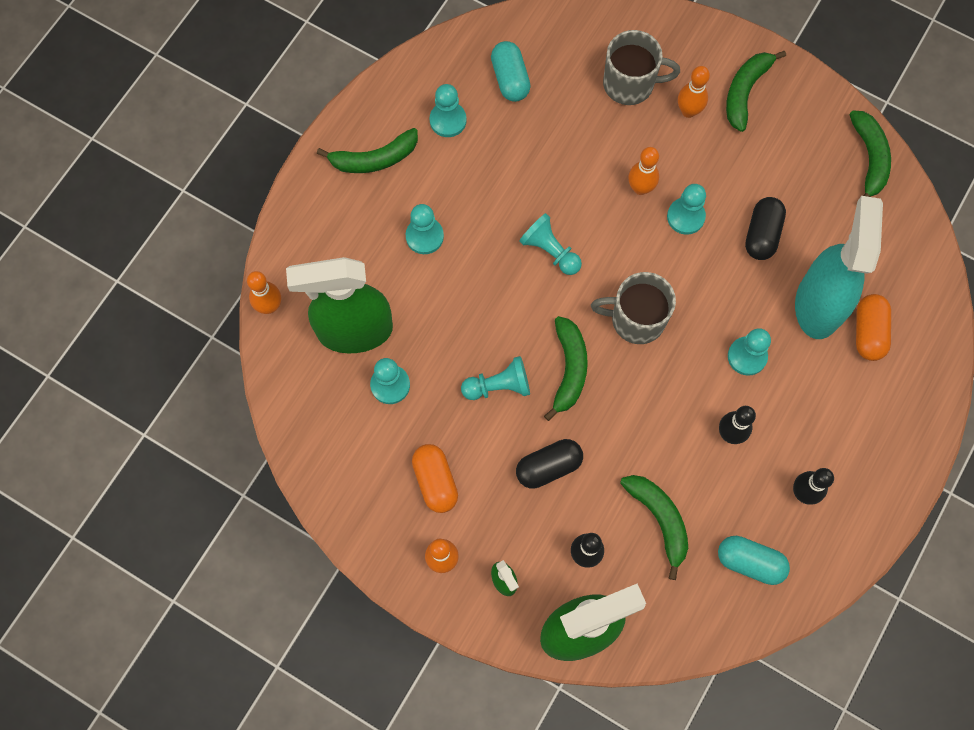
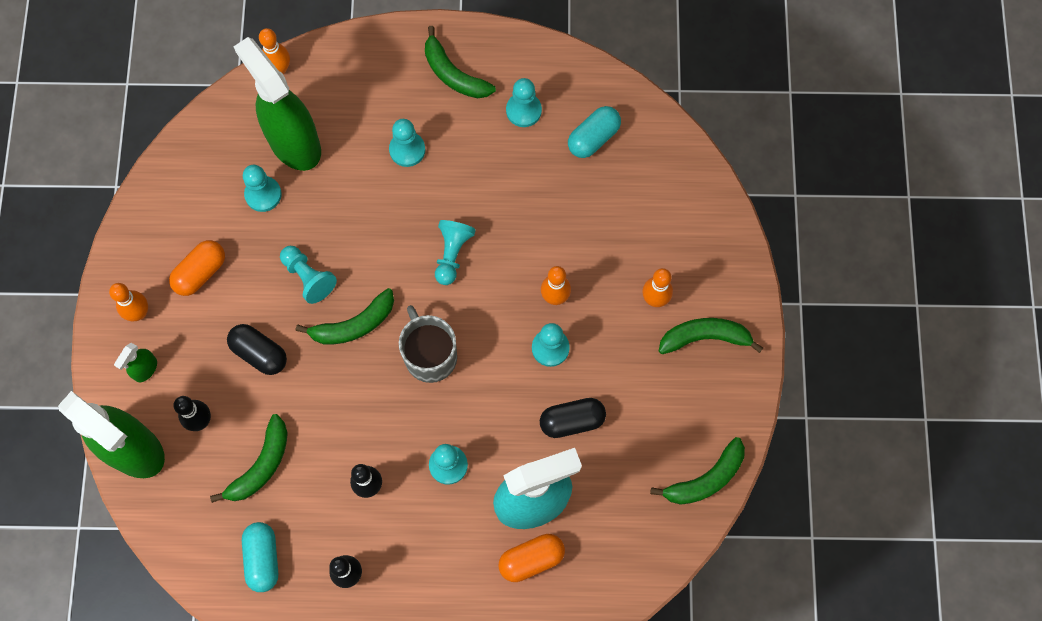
camera: 60 degrees right, 0 degrees up
(630, 84) = (650, 237): grey mug -> none

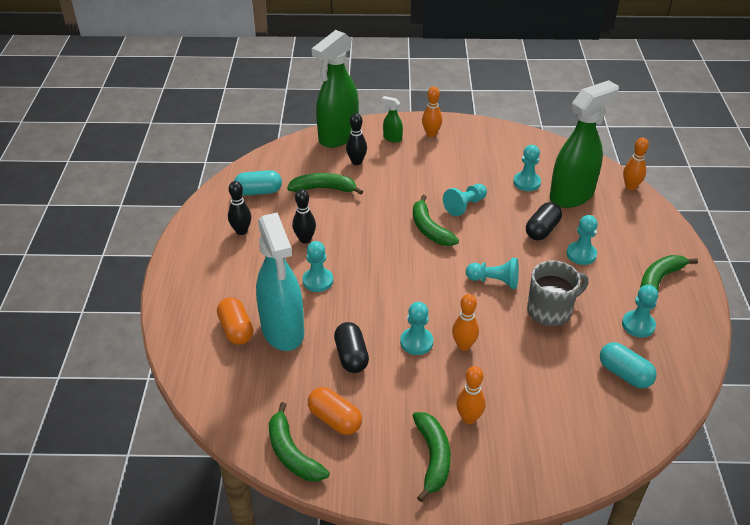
camera: 90 degrees right, 30 degrees down
(200, 272) = (462, 157): orange capsule -> orange capsule (335, 419)
(259, 353) = (405, 185): black capsule -> black capsule (542, 230)
(261, 465) = (324, 189): green banana -> green banana turned 150 degrees clockwise
(430, 356) = (407, 270): grey mug -> grey mug (550, 311)

